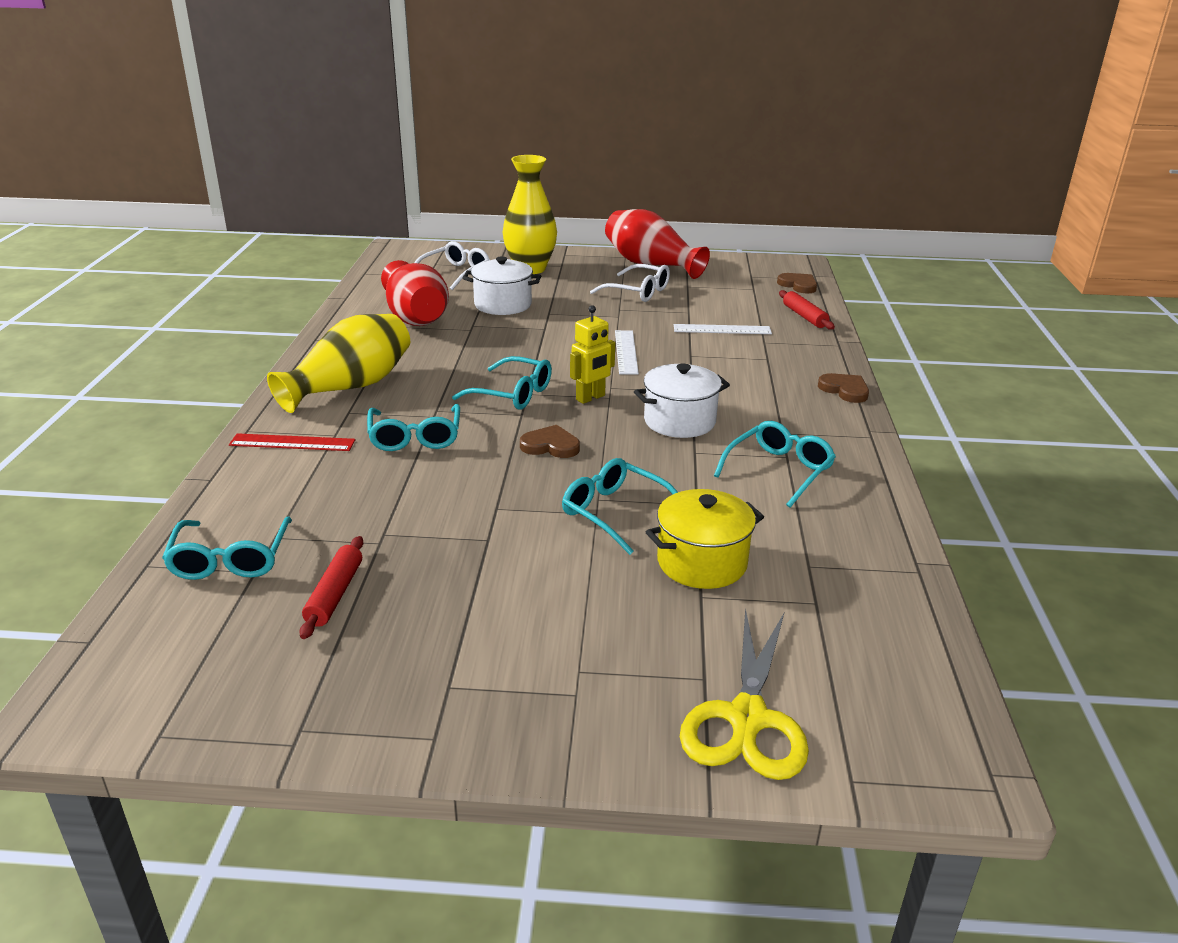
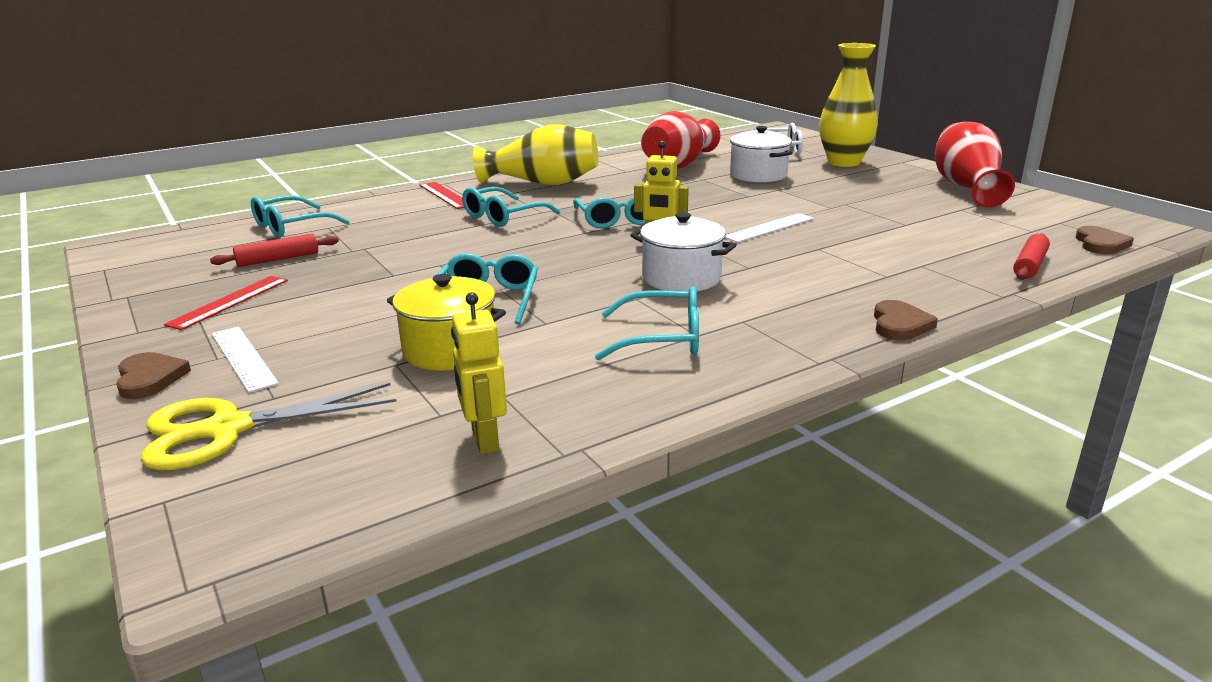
camera: 55 degrees right, 5 degrees down
(427, 655) = (229, 302): none -> red ruler
(550, 446) = (558, 252): brown heart -> brown heart (149, 378)
(637, 292) = (897, 199): white glasses -> none
(722, 329) = (903, 244): white ruler -> white ruler (243, 358)
(873, 596) = (484, 440): none -> yellow robot

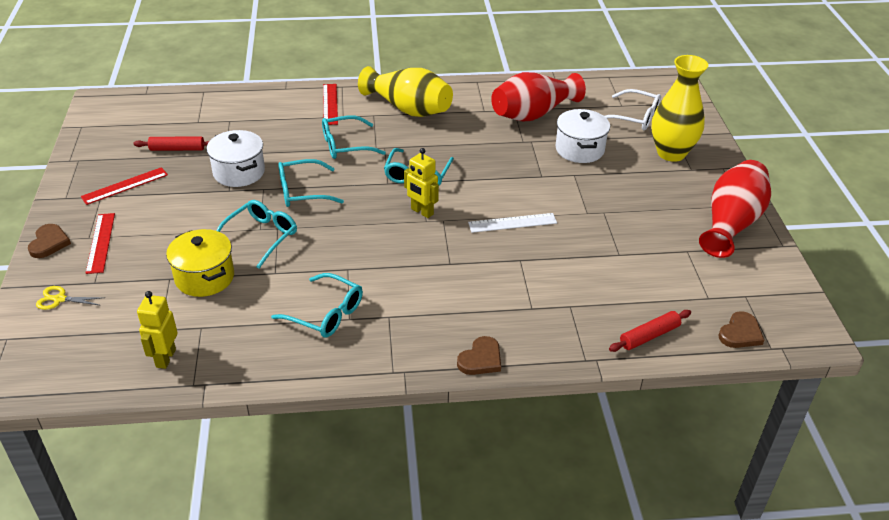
camera: 25 degrees right, 15 degrees up
(227, 429) = (60, 299): yellow scissors -> yellow scissors, size x0.49
(243, 358) = (100, 242): white ruler -> red ruler
(292, 226) = (209, 112): turquoise glasses -> turquoise glasses (303, 191)
(681, 278) = (394, 259): white pot -> white pot (239, 172)

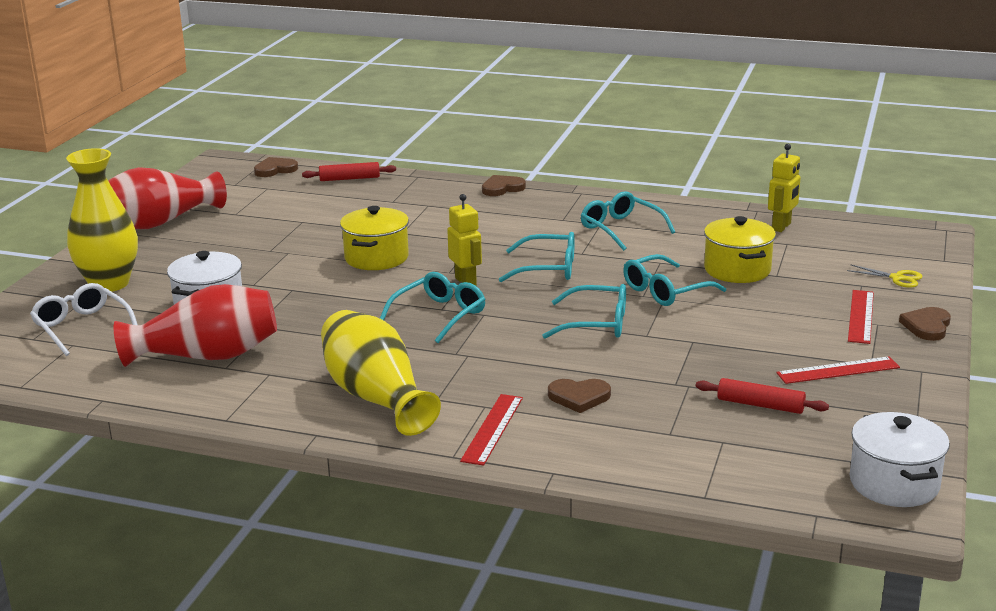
camera: 155 degrees left, 15 degrees down
(239, 172) = (673, 359): white pot -> white pot (894, 483)
(290, 132) = (579, 397): none -> brown heart
(346, 145) = (507, 365): turquoise glasses -> turquoise glasses (547, 268)
(512, 223) = (376, 258): white ruler -> yellow pot

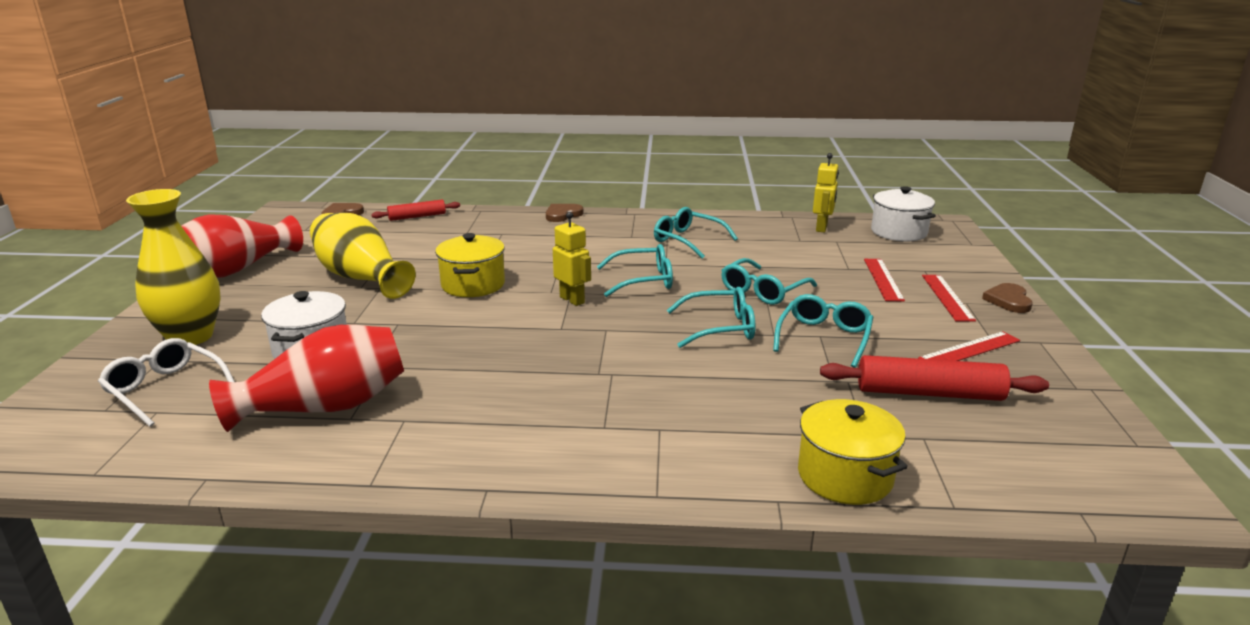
camera: 15 degrees left, 0 degrees up
(376, 397) = (537, 433): yellow vase -> yellow vase (361, 278)
(439, 315) = (562, 335): turquoise glasses -> turquoise glasses (824, 338)
(493, 429) = (683, 455): red ruler -> red ruler (883, 279)
(579, 397) = (750, 406): brown heart -> none
(737, 270) = (812, 266): yellow pot -> yellow pot (845, 476)
(760, 405) = (929, 393): red rolling pin -> red rolling pin, size x1.62
(894, 483) = (1120, 463): white pot -> white pot (898, 232)
(897, 278) = (948, 262): yellow scissors -> none

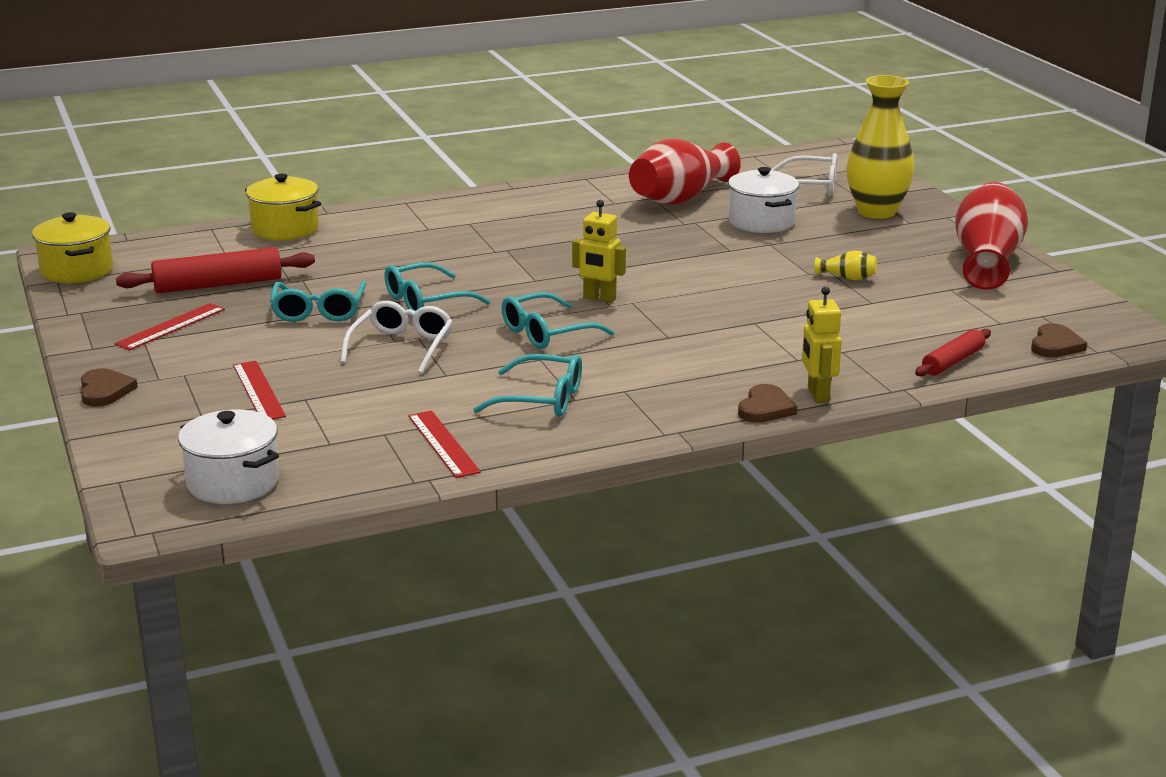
camera: 155 degrees right, 0 degrees up
(361, 278) = (847, 278): yellow vase -> yellow vase, size x0.41
(473, 285) = (722, 293): yellow pot -> yellow pot (77, 271)
(763, 291) = (401, 347): turquoise glasses -> white glasses
(822, 228) = (357, 465): yellow robot -> yellow robot (817, 395)
(947, 297) = (180, 381): red ruler -> red ruler (443, 444)

